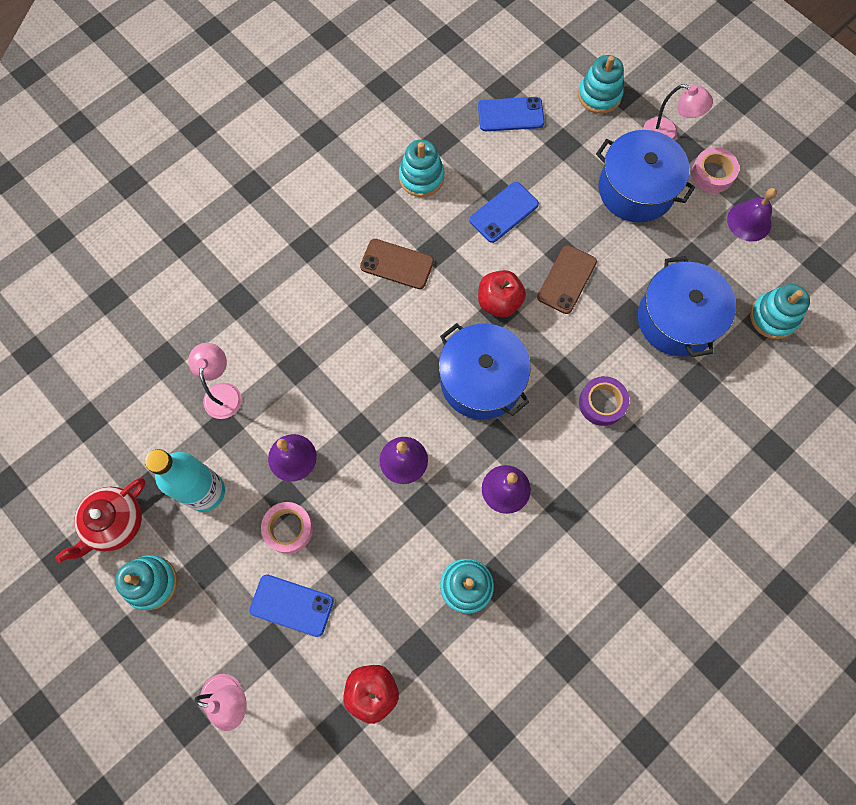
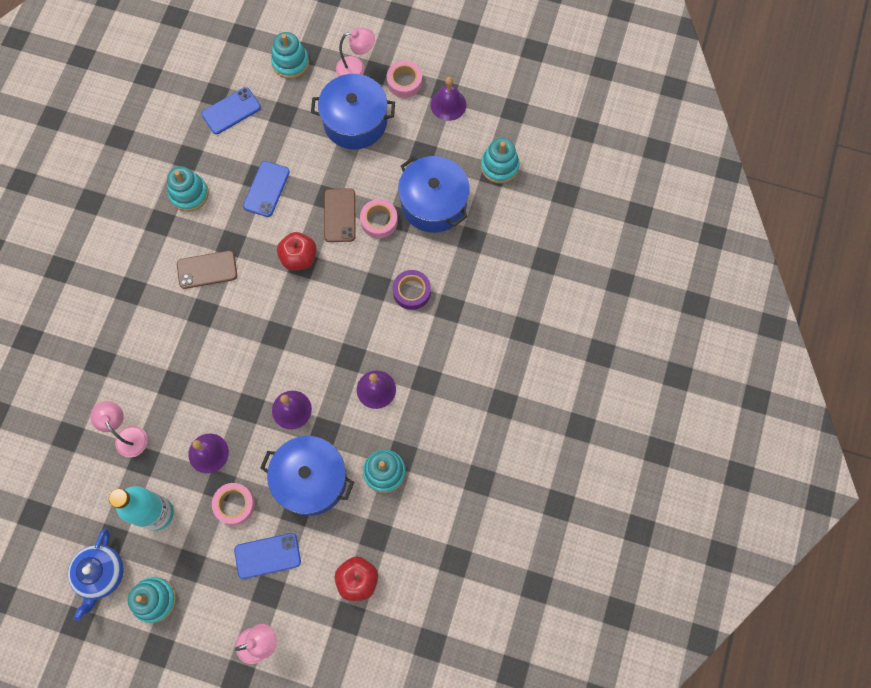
camera: 30 degrees left, 0 degrees up
(114, 523) = (101, 574): red teapot -> blue teapot
(481, 380) = (317, 322): blue pot -> blue pot (311, 479)
(606, 307) = (379, 221): none -> pink tape

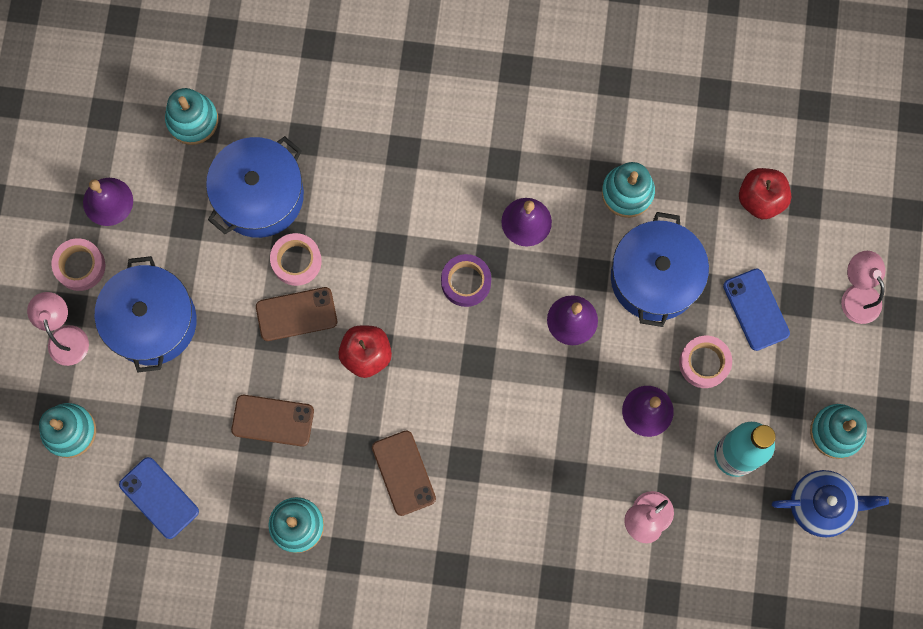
camera: 100 degrees left, 5 degrees up
(266, 189) = (273, 420): blue phone -> brown phone
(411, 292) = (389, 201): purple tape -> purple tape (466, 282)

